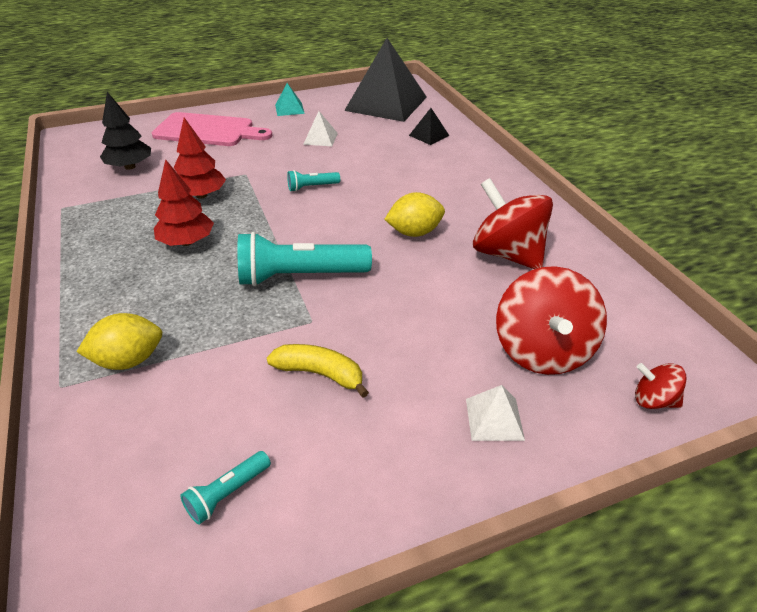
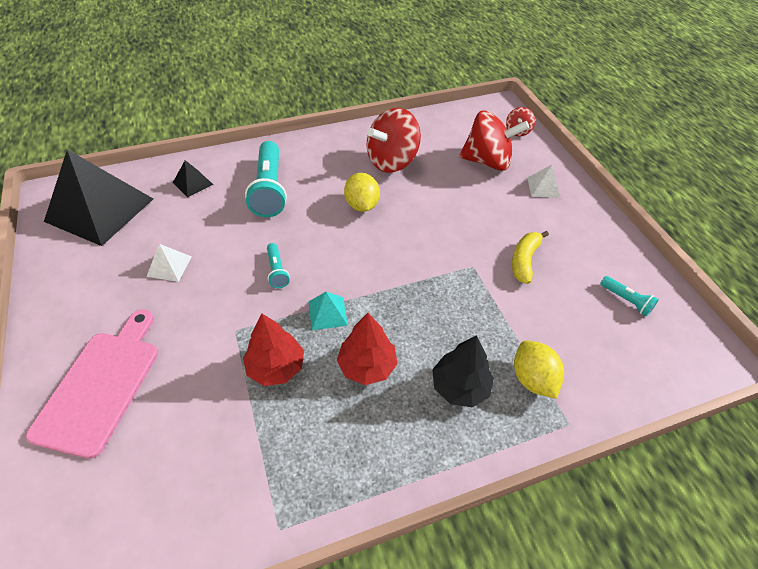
camera: 90 degrees left, 10 degrees up
(130, 167) = (183, 466): black tree -> black tree (460, 387)
(289, 109) = (71, 298): turquoise pyramid -> turquoise pyramid (327, 313)
(299, 276) = (420, 275): turquoise flashlight -> turquoise flashlight (269, 189)

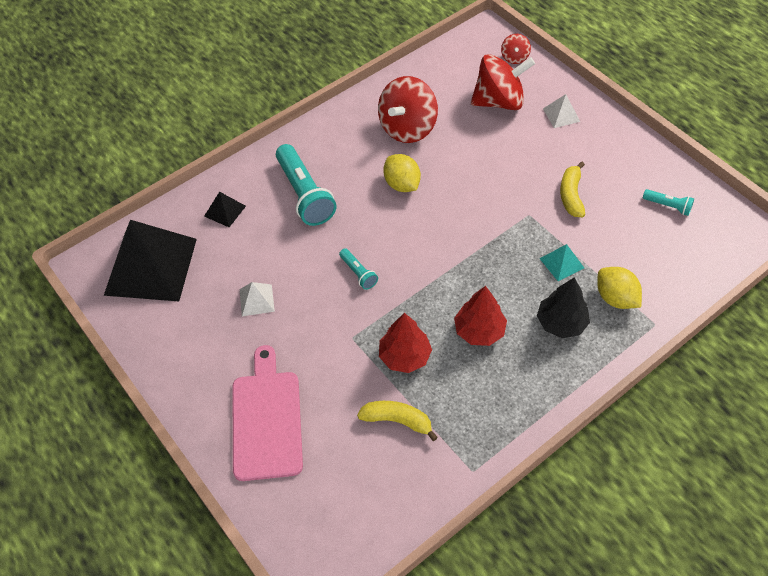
camera: 15 degrees left, 5 degrees up
(229, 435) = (397, 421): none -> yellow banana
(327, 313) = (423, 297): turquoise pyramid -> turquoise pyramid (561, 263)

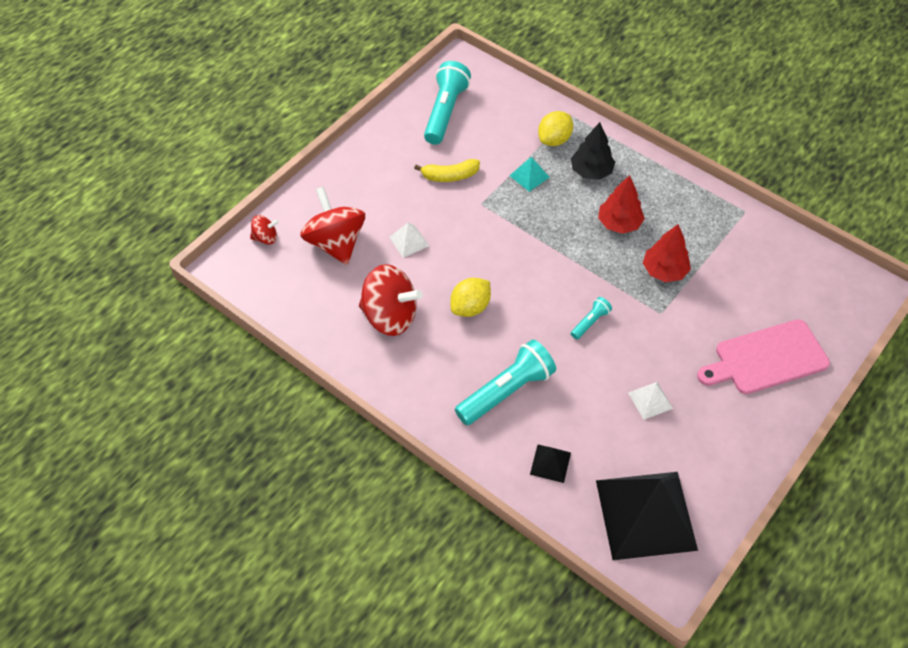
camera: 105 degrees left, 0 degrees up
(397, 421) = (725, 265): yellow banana -> none
(561, 115) = (346, 192): white pyramid -> white pyramid (409, 241)
(668, 206) = (445, 112): turquoise flashlight -> turquoise flashlight, size x2.07

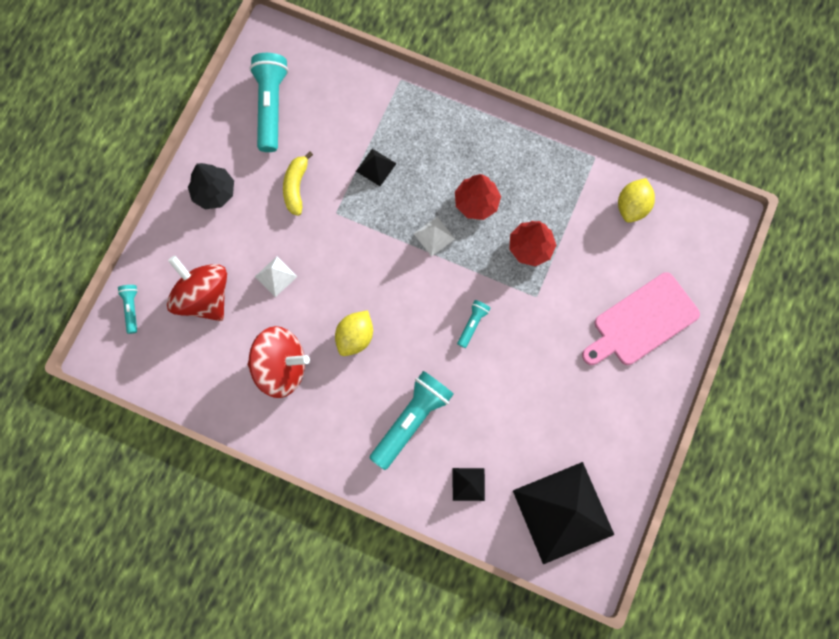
camera: 15 degrees left, 20 degrees up
(265, 238) = (131, 308): red spinning top -> turquoise flashlight
(450, 176) = (296, 187): yellow banana -> yellow banana turned 120 degrees clockwise
(529, 176) = (376, 167): turquoise pyramid -> black pyramid
(554, 140) = (390, 115): yellow lemon -> yellow lemon (632, 206)
(591, 171) = (436, 146): black tree -> black tree (214, 192)
(650, 400) = (545, 394): white pyramid -> white pyramid (434, 236)

